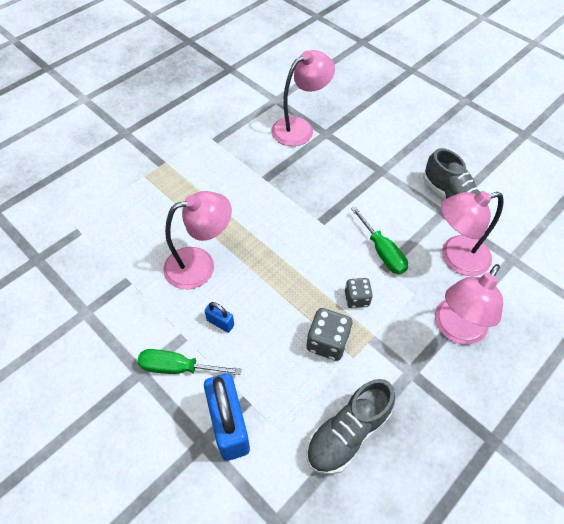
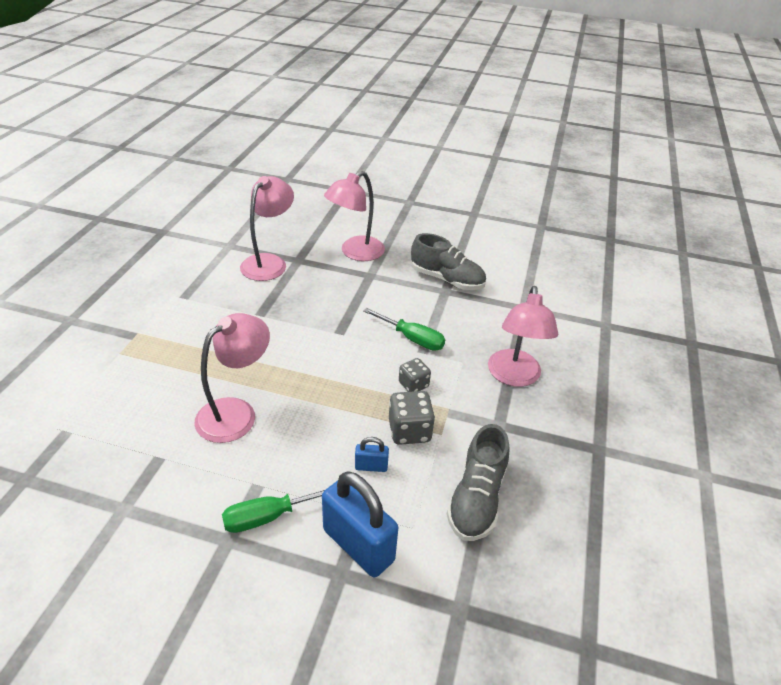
camera: 30 degrees left, 15 degrees down
(220, 323) = (291, 456): blue padlock -> blue padlock (371, 466)
(456, 258) = (478, 322): pink lamp -> pink lamp (355, 253)

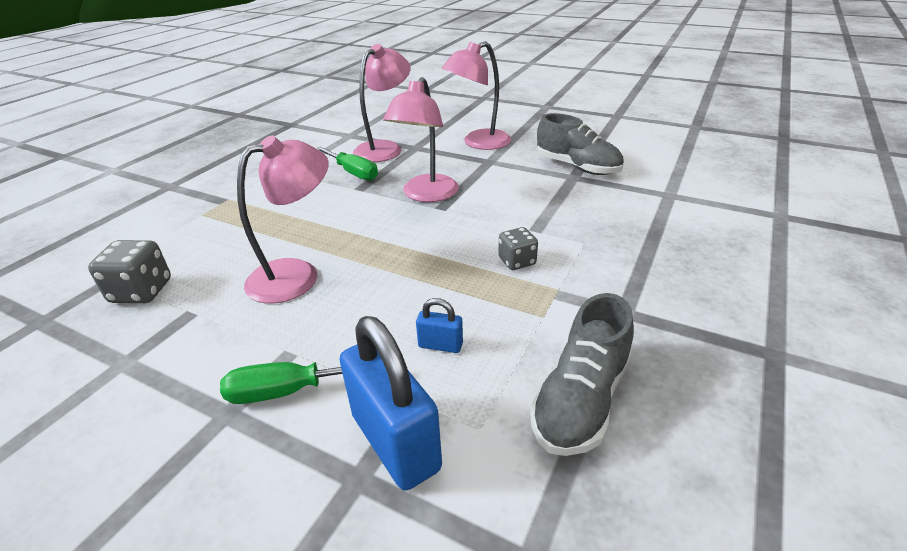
camera: 15 degrees right, 5 degrees down
(409, 431) = (501, 309): grey dice -> grey dice (141, 291)
(412, 338) = (524, 217): green screwdriver -> green screwdriver (352, 172)
(514, 377) = (651, 261): pink lamp -> pink lamp (426, 195)

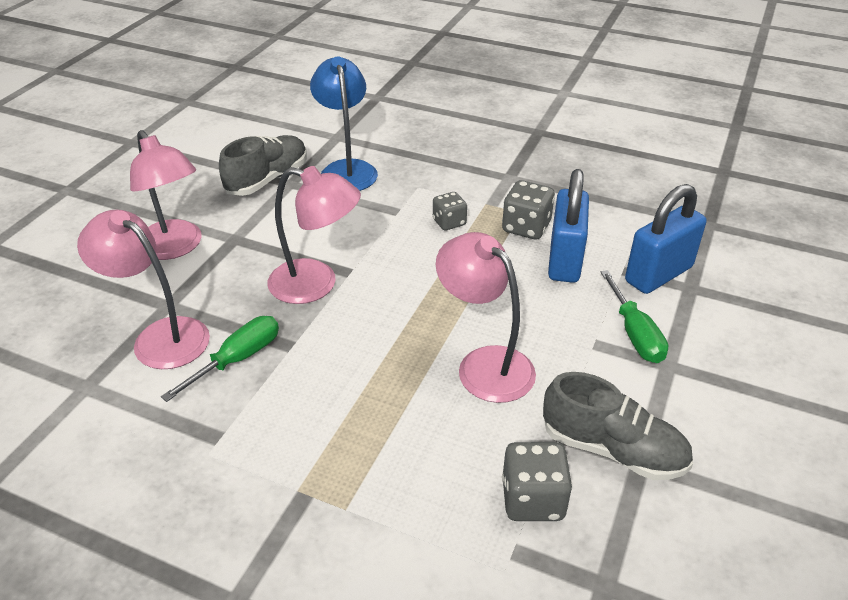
camera: 95 degrees left, 5 degrees up
(440, 345) = (564, 260): blue padlock -> blue padlock, size x2.17
(509, 318) = (526, 227): none -> grey dice
(581, 400) = (598, 201): grey shoe -> grey shoe (612, 449)
(606, 202) = (347, 169): none -> blue lamp

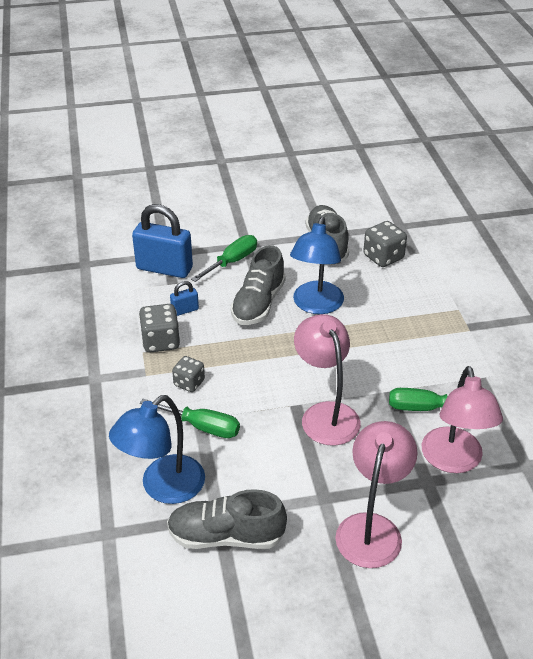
camera: 125 degrees left, 0 degrees up
(387, 209) = (201, 426): none -> green screwdriver
(484, 364) = (316, 305): pink lamp -> blue lamp
(530, 318) = (258, 304): none -> grey shoe
(564, 260) = (185, 310): blue padlock -> blue padlock, size x0.46

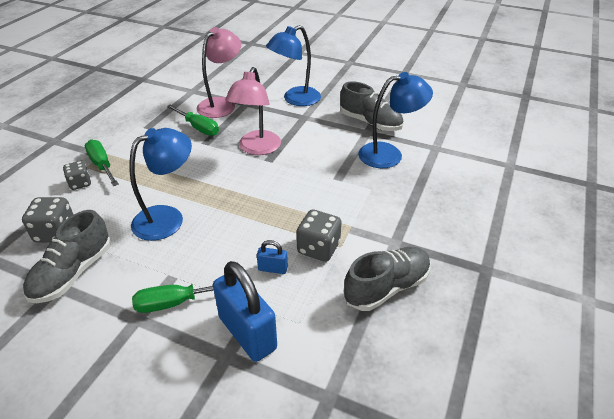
camera: 145 degrees left, 0 degrees up
(189, 383) = (324, 205): grey dice -> grey dice (80, 183)
(201, 426) = (339, 174): green screwdriver -> green screwdriver (102, 165)
(258, 304) = (207, 242): grey shoe -> grey shoe (386, 287)
(372, 528) = (295, 99): pink lamp -> blue lamp

